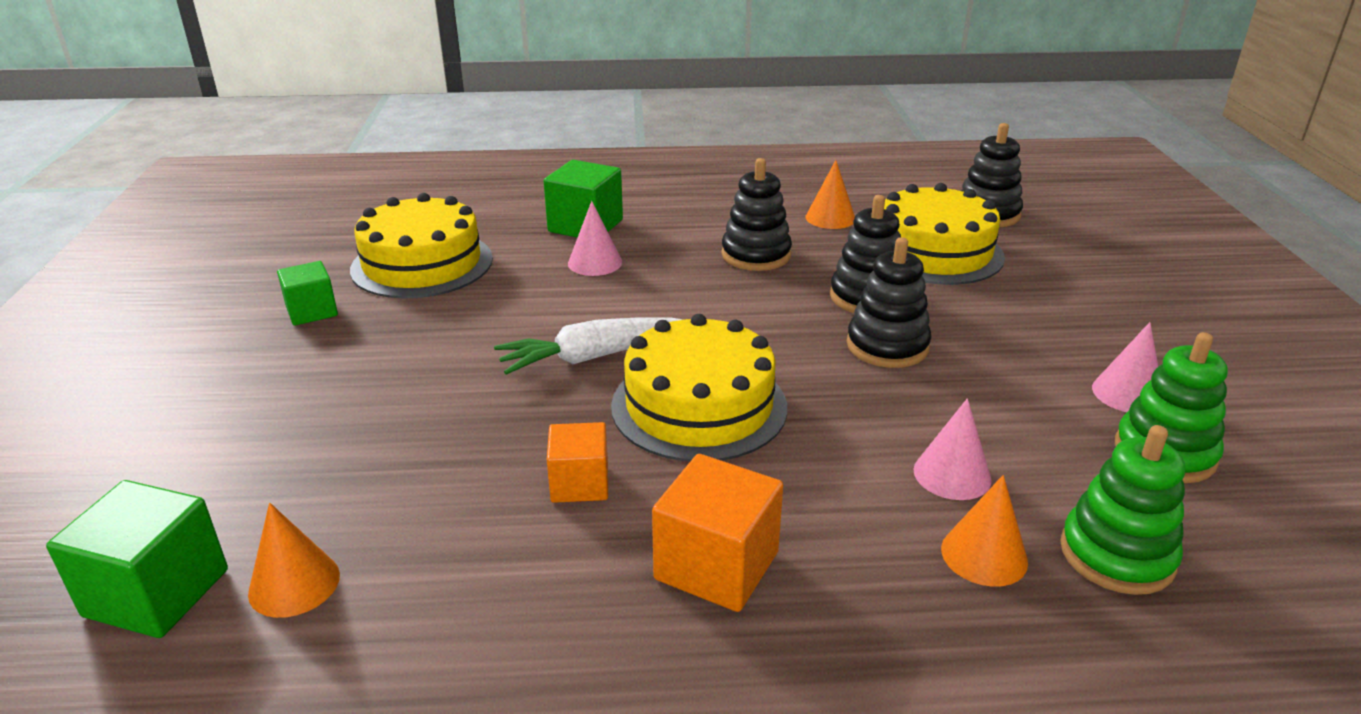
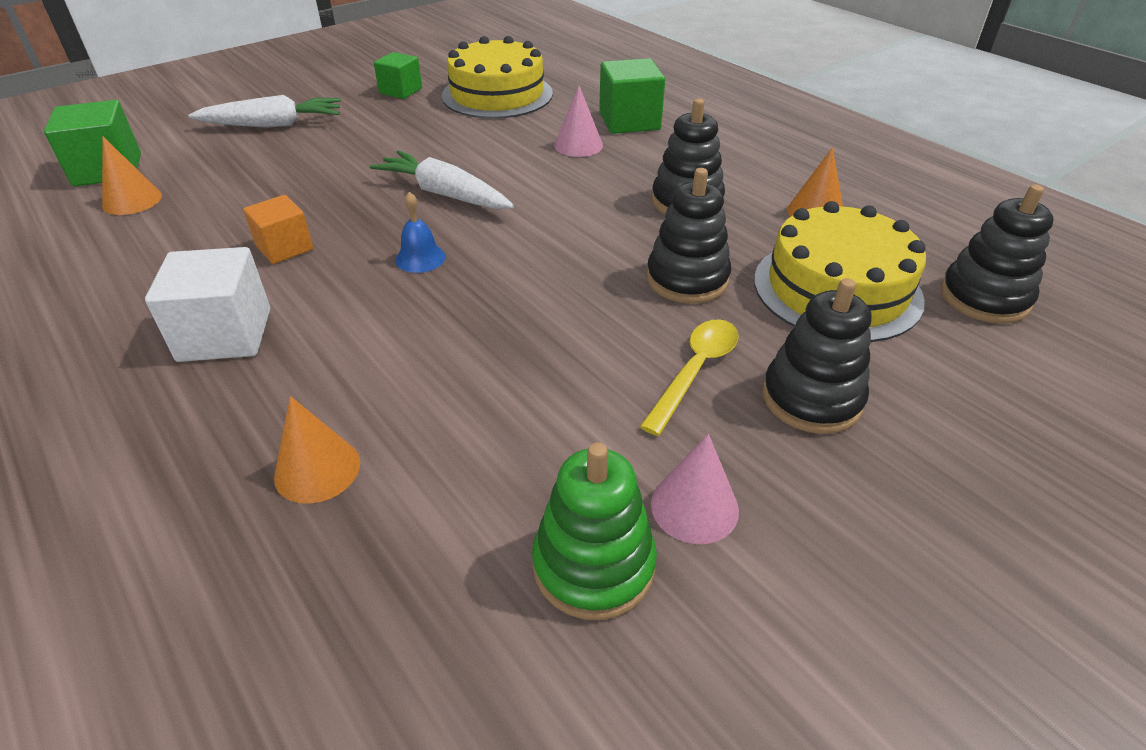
camera: 55 degrees right, 10 degrees up
(251, 418) = (274, 125): none -> white carrot
(699, 406) = (420, 258): yellow cake -> blue bell
(716, 566) = (225, 335): orange cube -> white cube
(887, 346) = (610, 317): black stacking toy -> black stacking toy (811, 398)
(952, 474) = (427, 416): pink cone -> none
(984, 338) = (695, 371): none -> yellow spoon
(1116, 555) = (371, 563): green stacking toy -> none

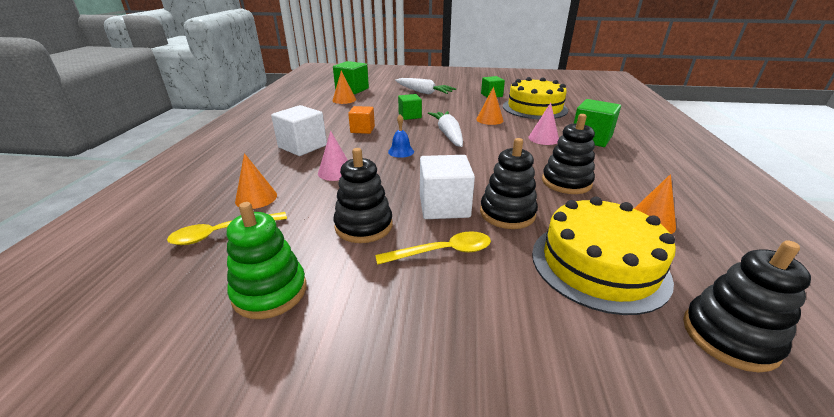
camera: 45 degrees right, 10 degrees down
(326, 184) = (410, 116): none -> green cube
(371, 556) = (222, 233): none -> yellow spoon
(465, 141) = (489, 120): none -> orange cone
(609, 311) = (444, 206): none -> white cube
(694, 507) = (343, 303): pink cone -> pink cone (335, 172)
(811, 398) = (485, 304): black stacking toy -> black stacking toy (364, 226)

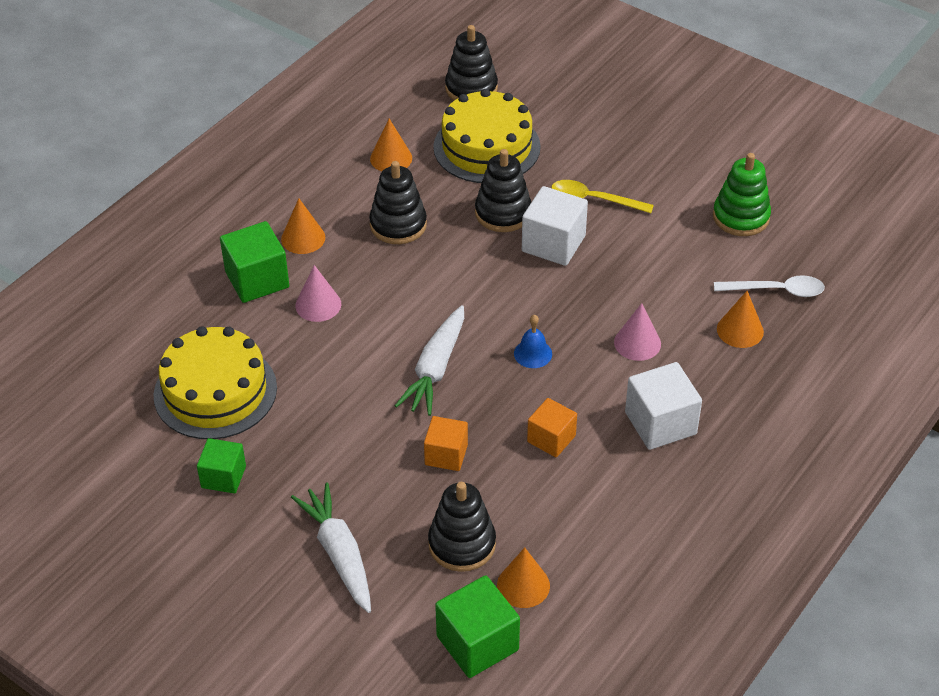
camera: 150 degrees left, 15 degrees up
(222, 233) = (776, 290): yellow spoon -> white spoon
(364, 226) = (644, 250): black stacking toy -> black stacking toy (462, 544)
(410, 116) = (446, 455): green cube -> orange cube
(489, 120) = (332, 385): orange cone -> orange cone (303, 238)

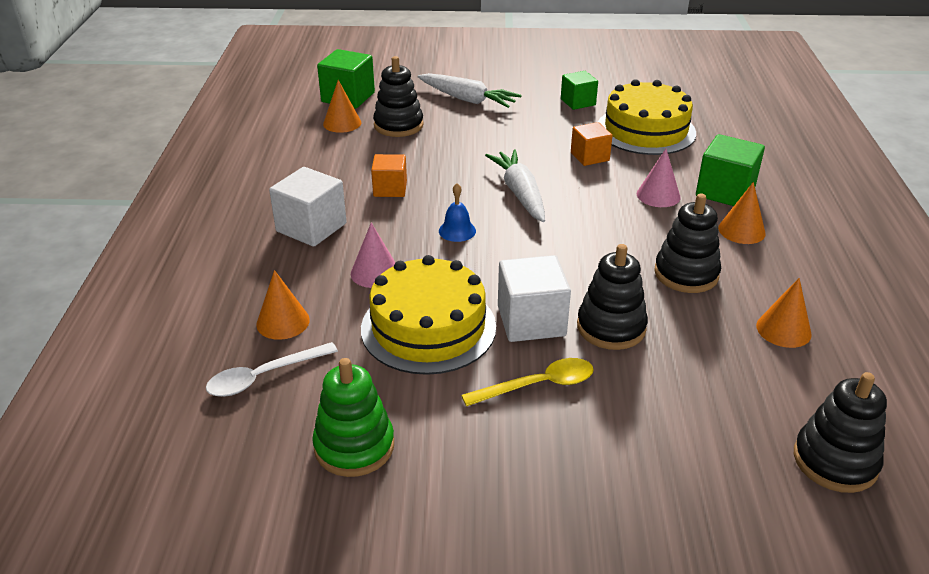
camera: 145 degrees right, 10 degrees down
(446, 455) = (455, 156): orange cube -> orange cube (589, 157)
(486, 147) = (715, 390): yellow cake -> yellow cake (428, 327)

